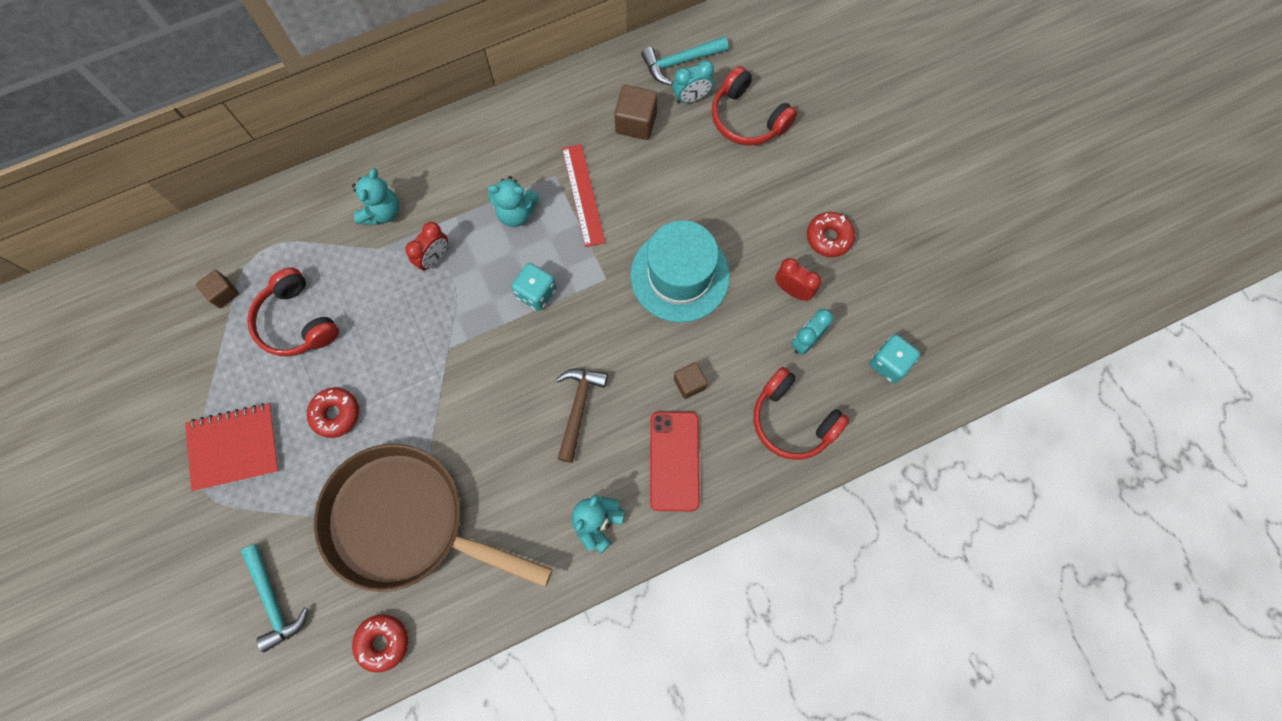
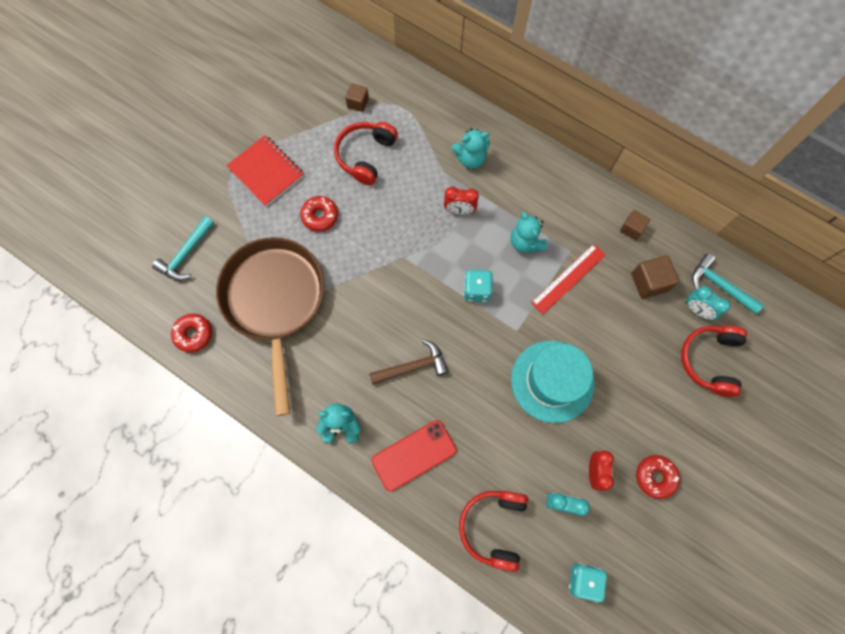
camera: 60 degrees right, 0 degrees up
(689, 383) = (476, 434): brown cube -> brown cube (631, 229)

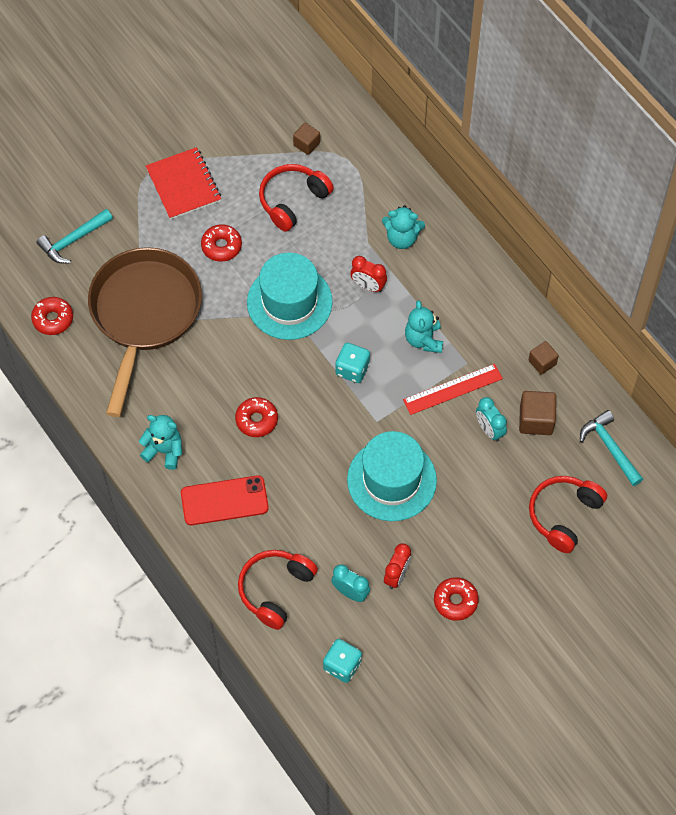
camera: 20 degrees right, 10 degrees down
(398, 247) = (289, 302): none -> turquoise hat
(412, 366) = (256, 420): brown hammer -> red donut
(697, 310) = (574, 463): turquoise clock -> turquoise clock (489, 430)

